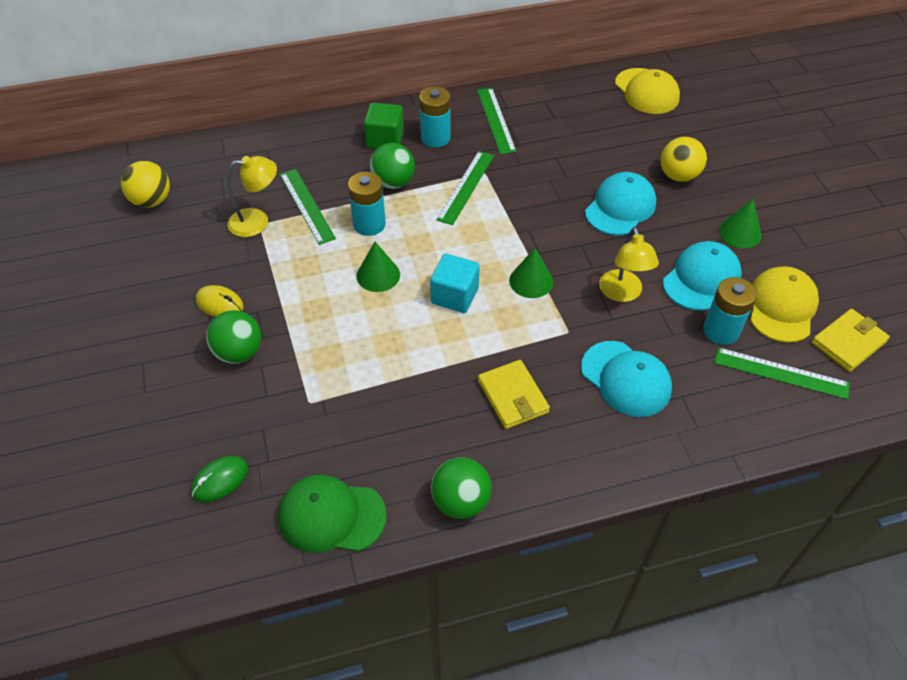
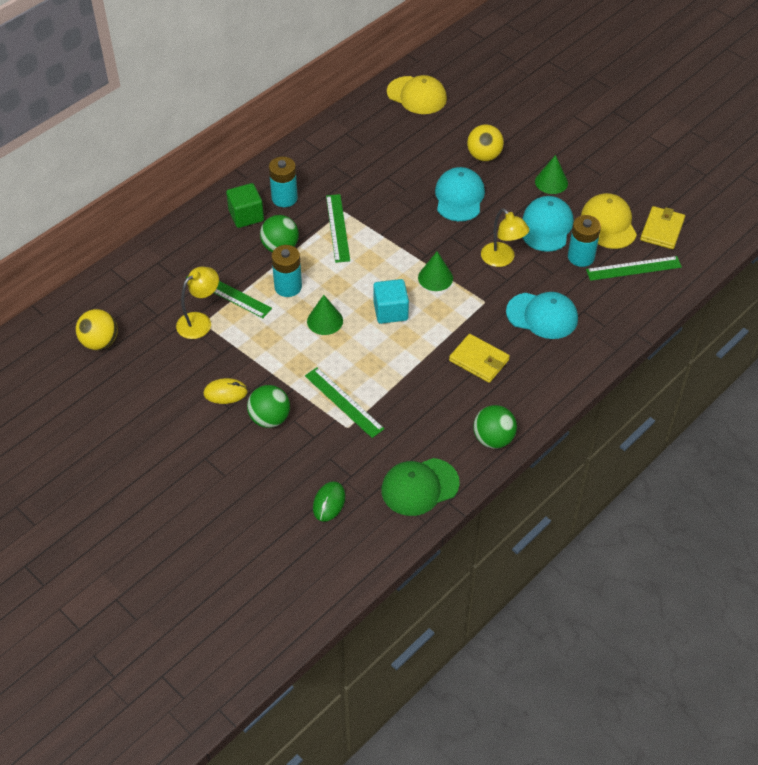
camera: 30 degrees left, 0 degrees up
(495, 120) = (320, 165): green ruler -> green ruler (343, 402)

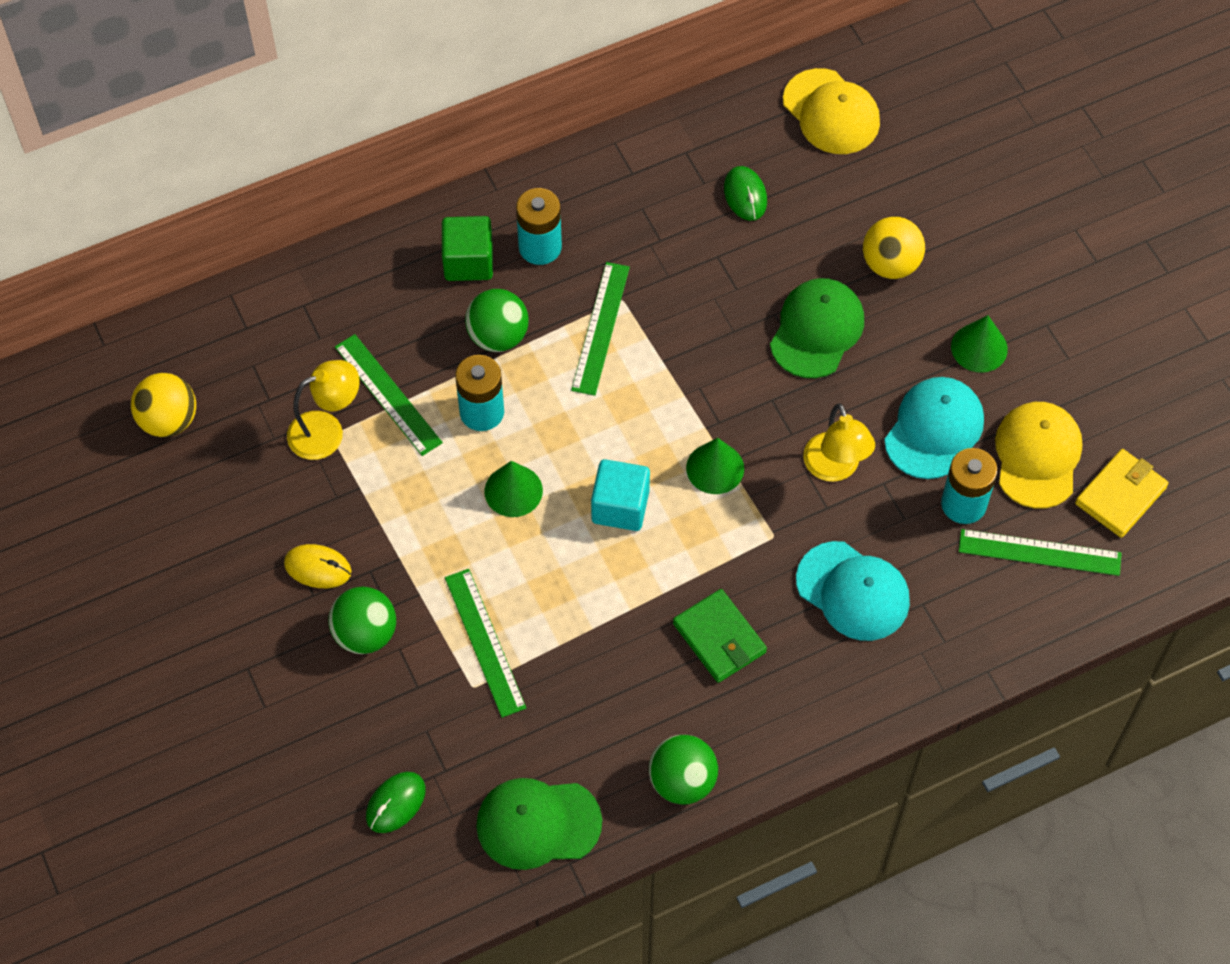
camera: 20 degrees right, 10 degrees up
(388, 145) = (745, 195): none -> green mouse
(459, 197) = (817, 330): turquoise cap -> green cap
(479, 360) = (719, 638): yellow wallet -> green wallet

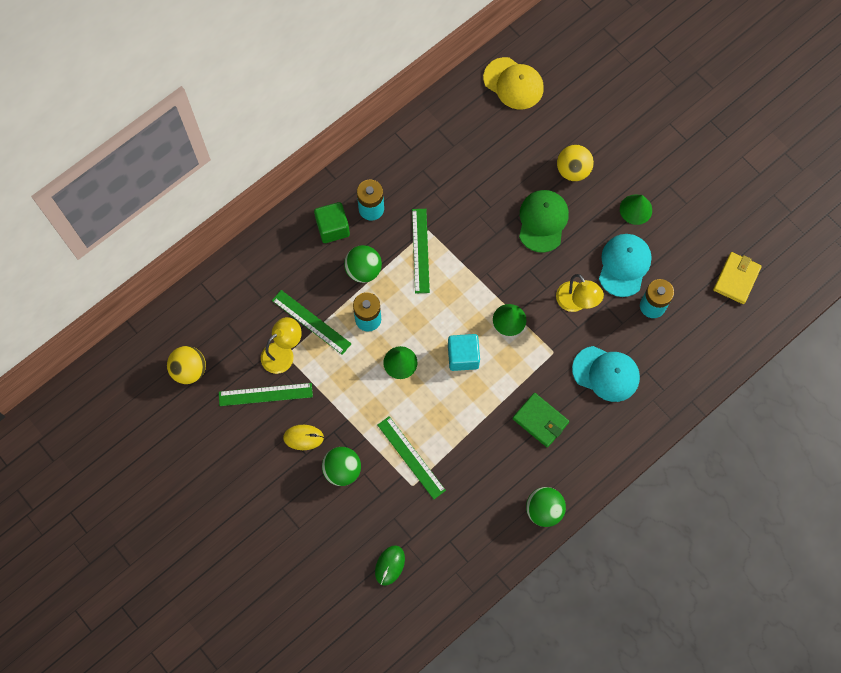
camera: 15 degrees left, 10 degrees up
(538, 823) = (472, 556): green cap -> none
(745, 195) = (479, 147): green mouse -> none
(1037, 456) = (685, 267): yellow cap -> none
(1039, 553) = (701, 324): green ruler -> green ruler (265, 394)

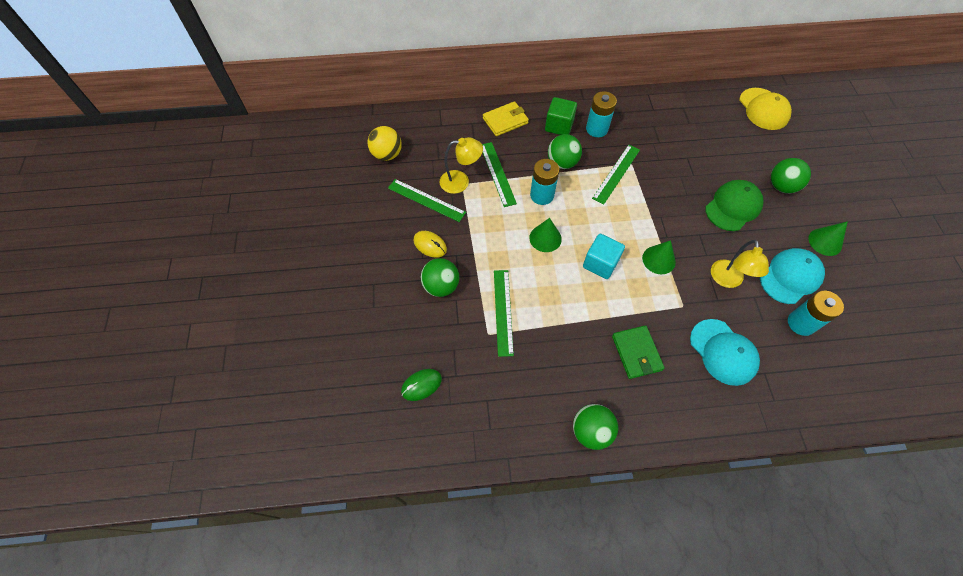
camera: 35 degrees right, 10 degrees down
(573, 170) = (781, 186): yellow ball -> green ball
(736, 279) = (901, 349): yellow wallet -> yellow wallet (505, 121)

